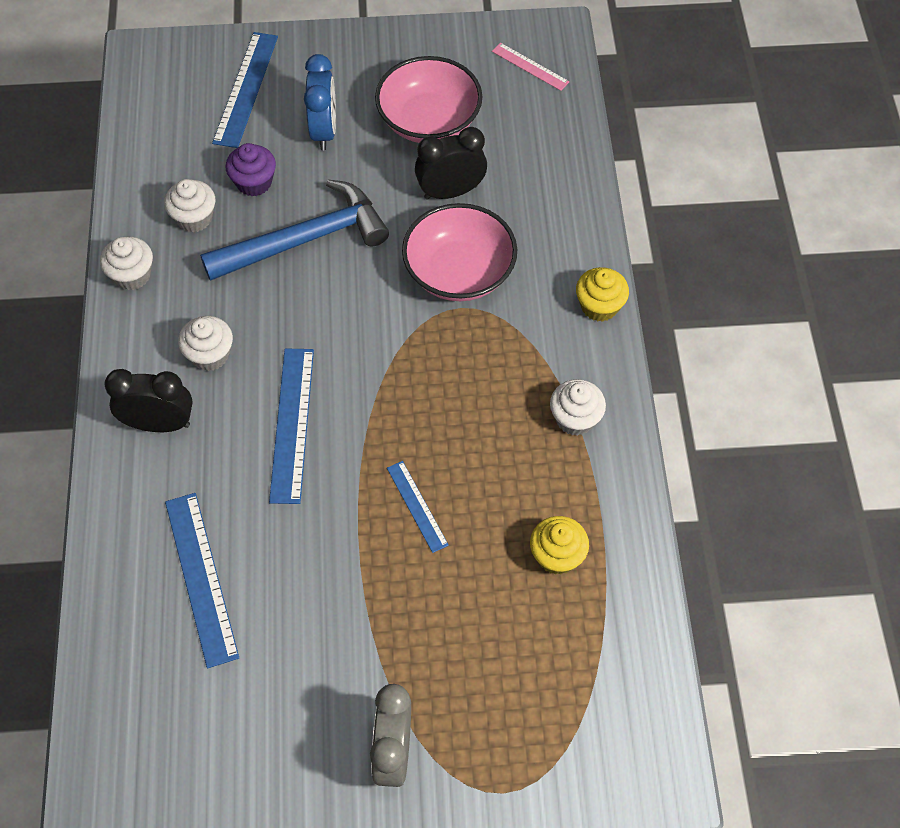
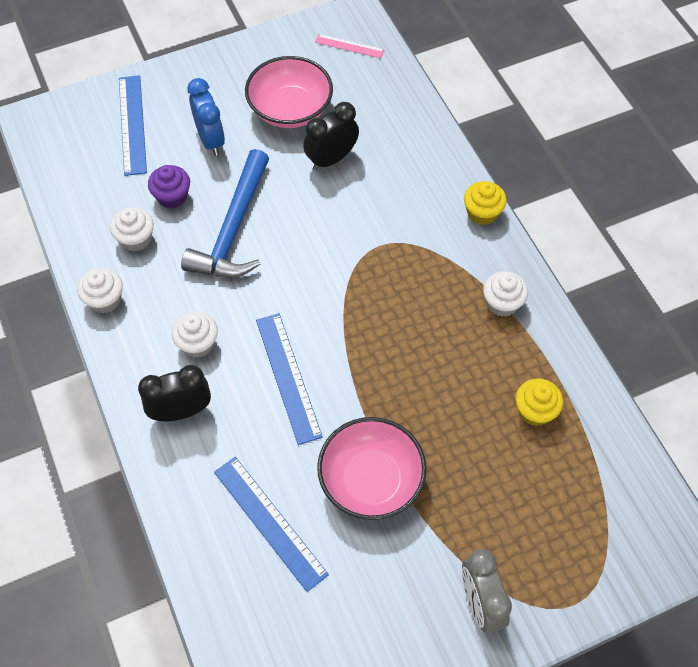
camera: 20 degrees left, 0 degrees up
(305, 239) = (233, 229): blue hammer -> blue hammer turned 150 degrees clockwise
(417, 506) = (413, 409): blue ruler -> none
(459, 272) = (365, 219): pink bowl -> pink bowl (371, 480)

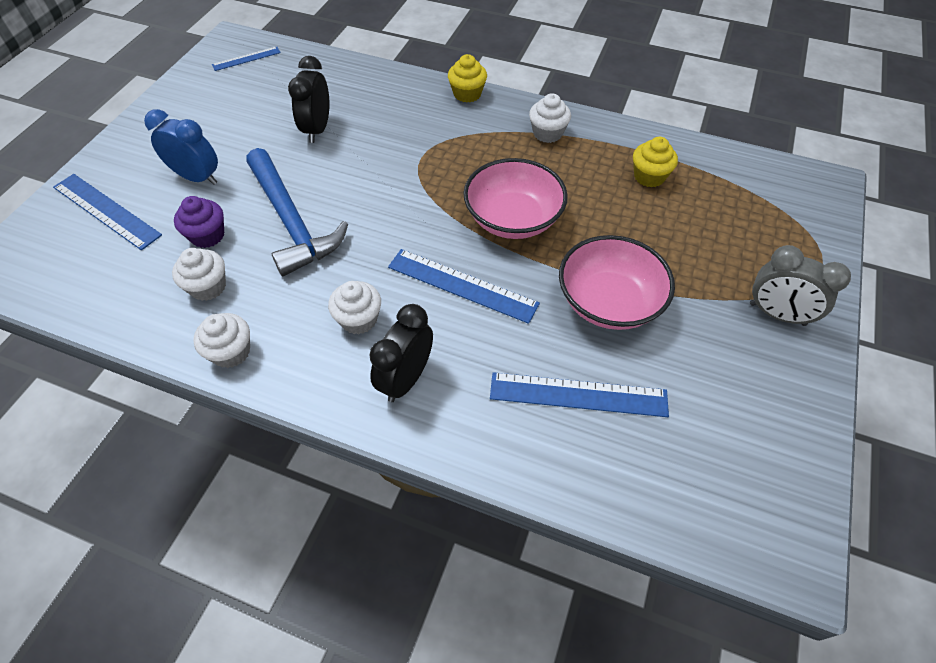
camera: 45 degrees left, 5 degrees down
(290, 109) = (244, 120): pink bowl -> pink bowl (513, 219)
(349, 46) = (246, 59): pink ruler -> blue ruler

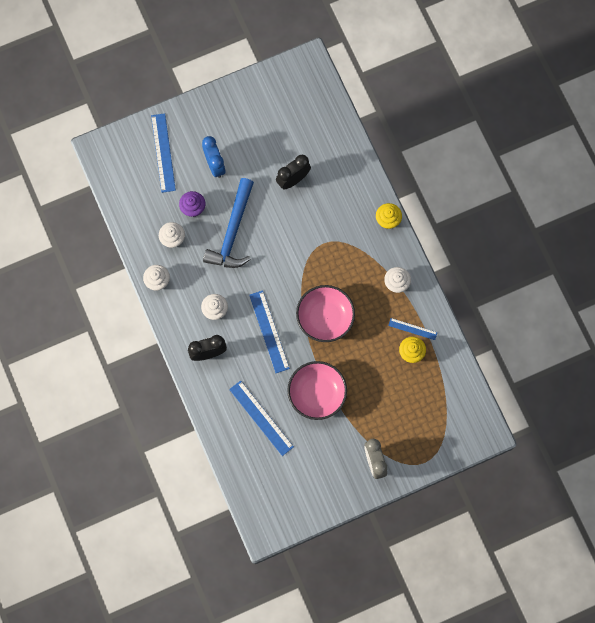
camera: 45 degrees right, 20 degrees up
(246, 59) = (304, 88): blue ruler -> blue ruler (412, 329)

